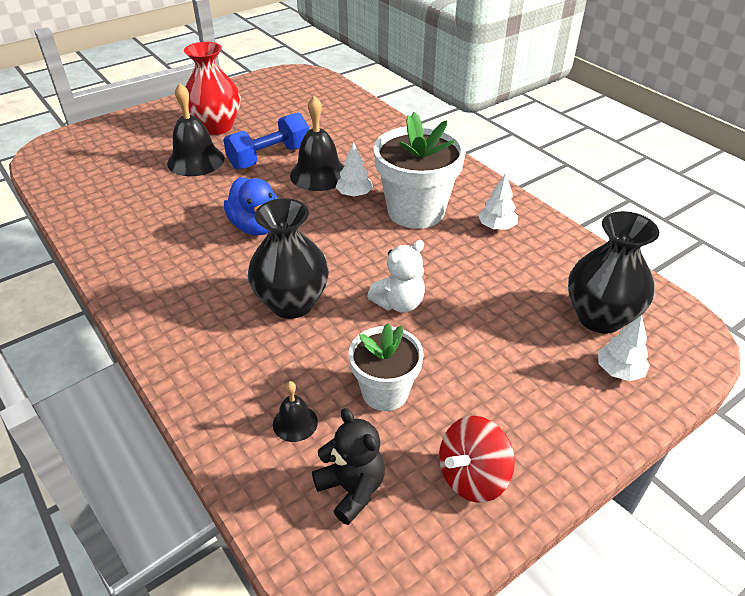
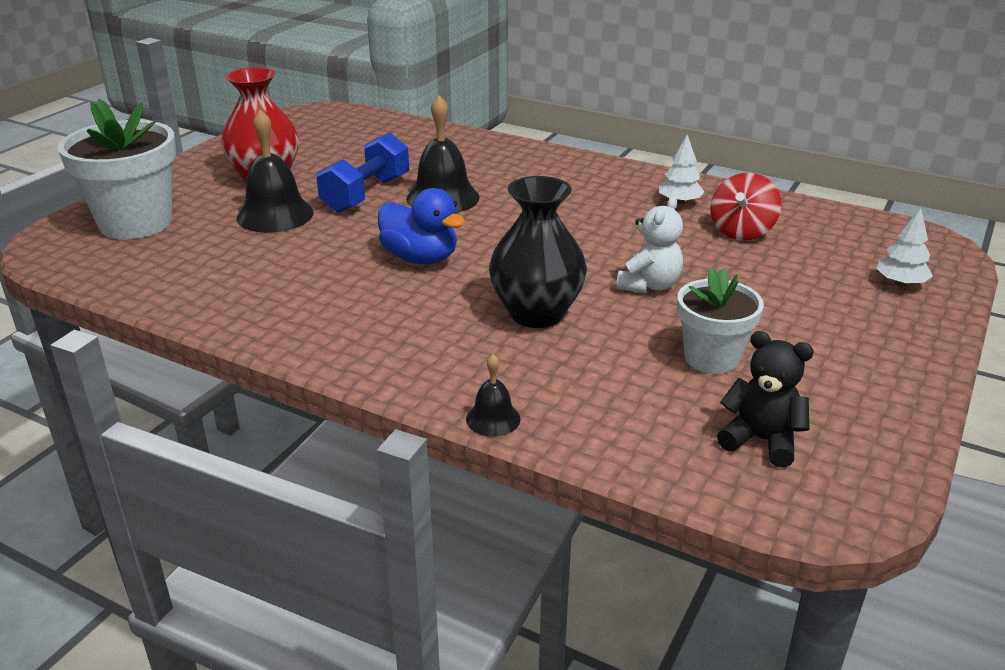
camera: 25 degrees left, 10 degrees down
(295, 423) = (649, 408): black bell -> black bell (493, 419)
(354, 194) = (502, 207): white tree -> none
(416, 211) = (584, 207): white flower pot -> white flower pot (136, 223)
(472, 476) = (859, 396): red spinning top -> red spinning top (741, 231)
(599, 317) = (845, 249): black vase -> none

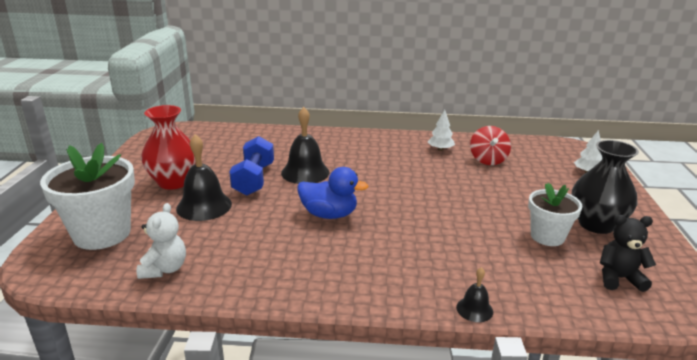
camera: 25 degrees left, 5 degrees down
(536, 313) = (431, 234): black vase -> black vase (596, 224)
(649, 285) = (474, 201): white teddy bear -> white teddy bear (164, 269)

